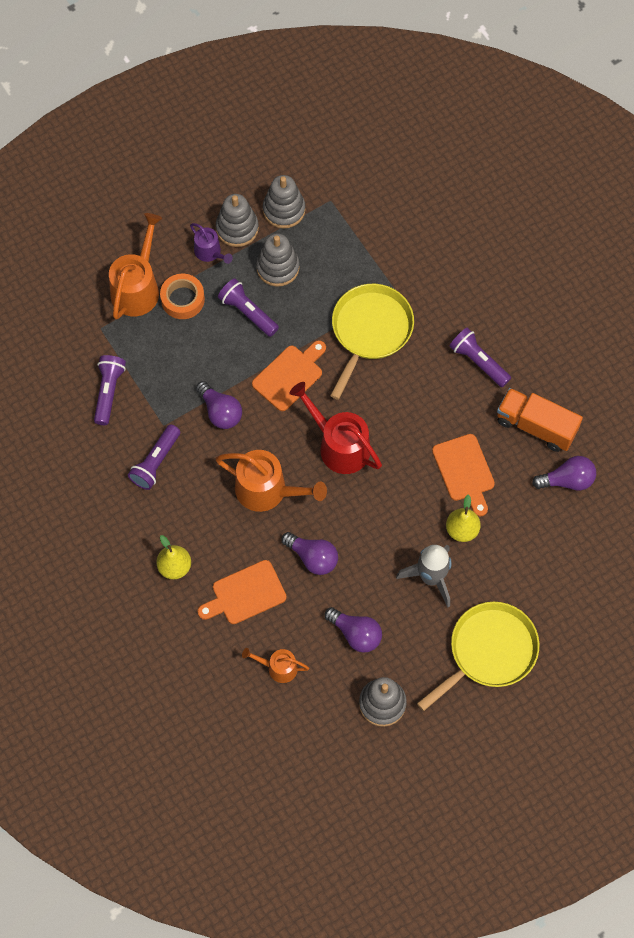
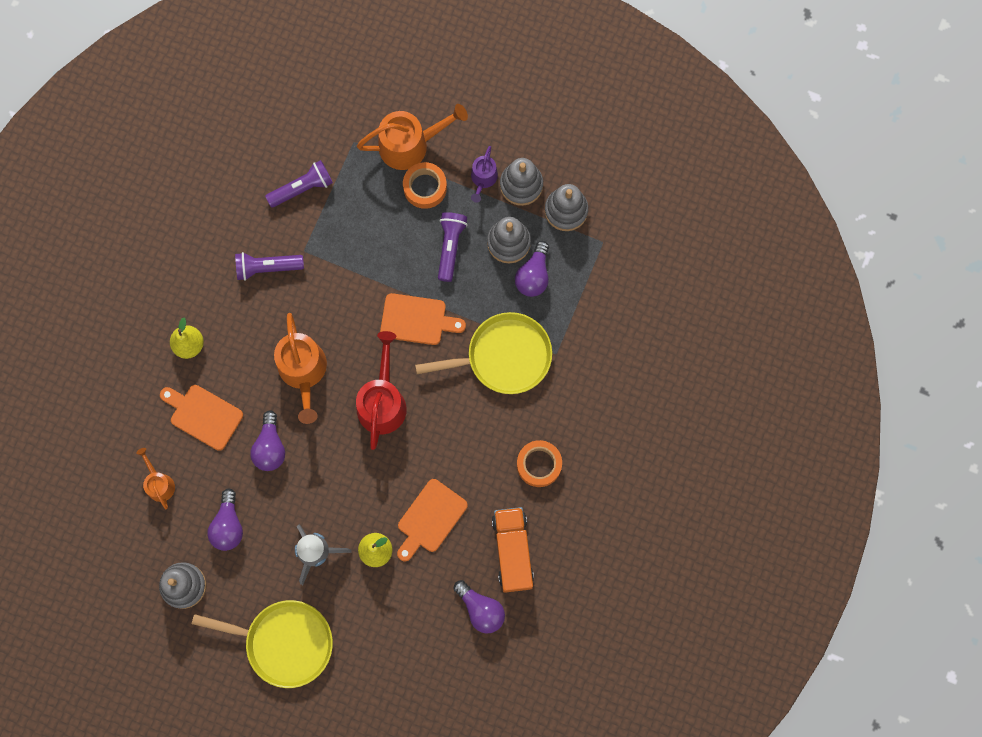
camera: 55 degrees right, 10 degrees up
(220, 412) = (346, 287): purple light bulb -> purple light bulb (533, 275)
(478, 361) = (539, 464): purple flashlight -> orange tape

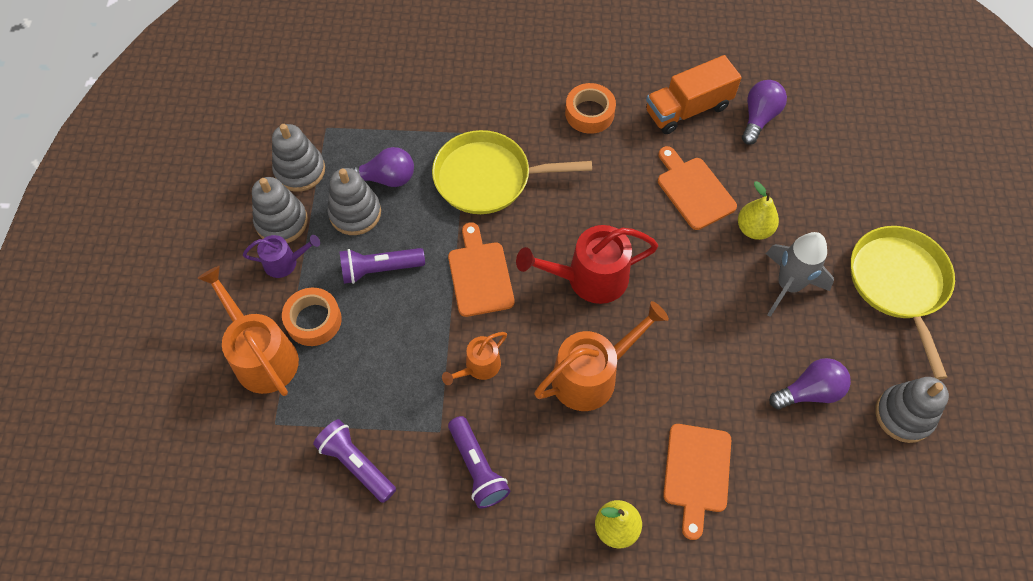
camera: 110 degrees left, 15 degrees down
(159, 483) = (804, 493): orange watering can -> orange watering can (479, 367)
(270, 447) = (697, 379): purple light bulb -> none
(430, 519) = (693, 190): orange cutting board -> orange cutting board turned 135 degrees counterclockwise
(504, 356) = (488, 178): yellow pan -> yellow pan turned 60 degrees counterclockwise

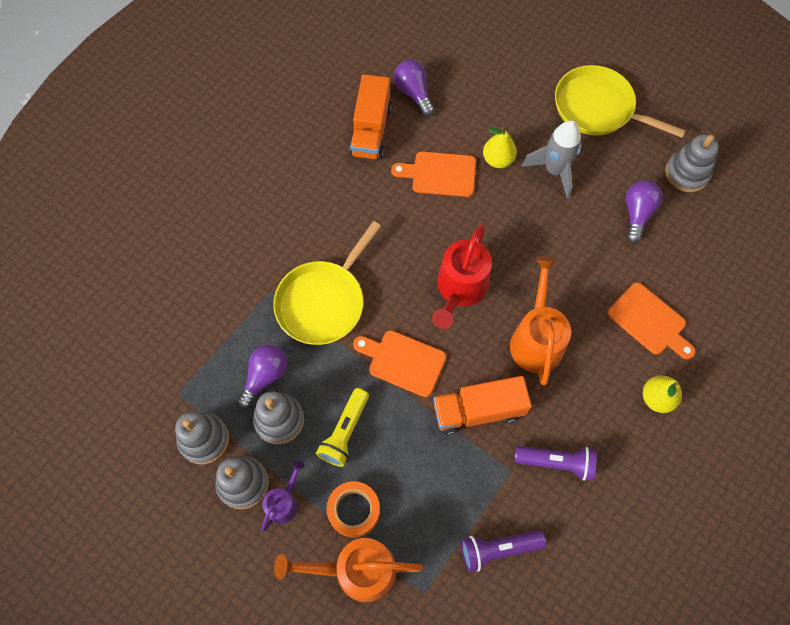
camera: 55 degrees left, 5 degrees up
(380, 269) = (344, 432): purple flashlight -> yellow flashlight
(479, 367) = (478, 410): orange watering can -> orange truck
(589, 113) = (322, 195): orange tape -> none

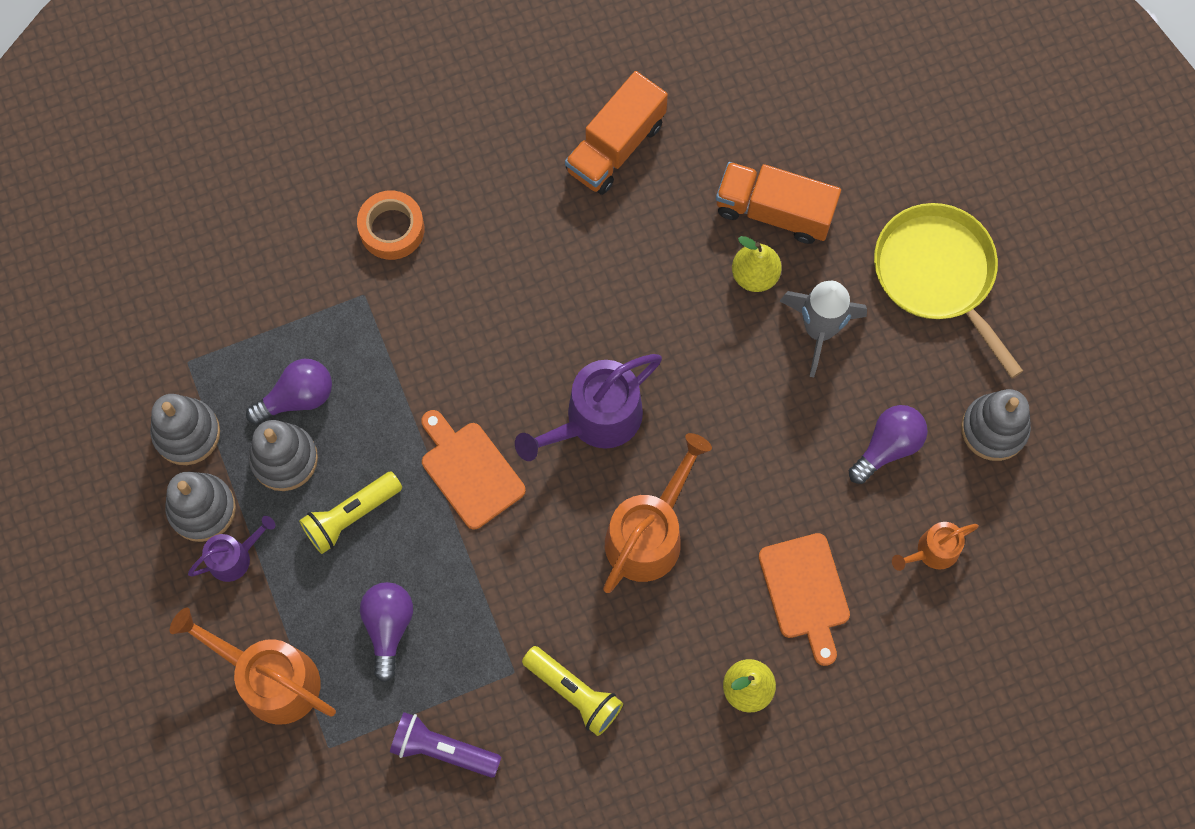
camera: 30 degrees right, 5 degrees up
(323, 302) = (420, 343): yellow pan -> none
(354, 510) = (307, 611): orange tape -> orange tape (392, 229)
(414, 93) = (704, 123): purple light bulb -> purple light bulb (388, 627)
(440, 174) = (667, 254): orange cutting board -> none
(460, 289) = (596, 419): red watering can -> purple watering can
(478, 410) = (521, 580): orange truck -> orange truck (774, 211)
(556, 462) = (574, 693): purple flashlight -> yellow flashlight
(703, 258) = (932, 551): none -> orange watering can

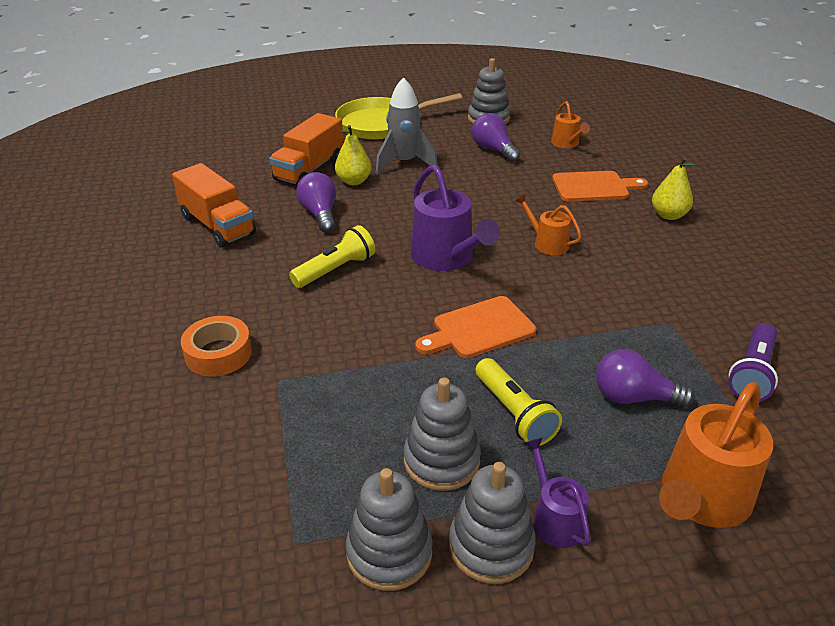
camera: 80 degrees left, 35 degrees down
(297, 397) = (373, 442): purple light bulb -> purple light bulb (320, 214)
(574, 693) = (684, 292): yellow flashlight -> yellow flashlight (335, 270)
(649, 534) = (547, 243): orange watering can -> orange watering can, size x0.55

